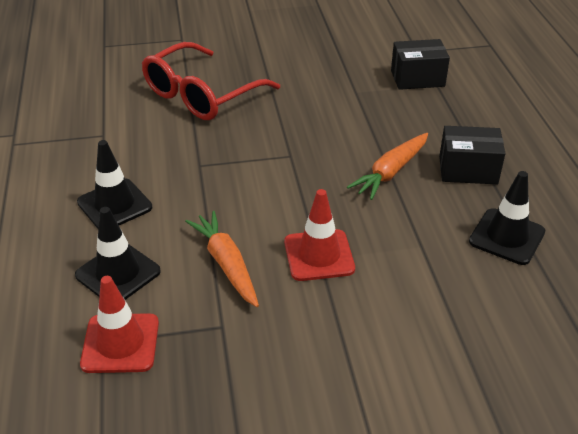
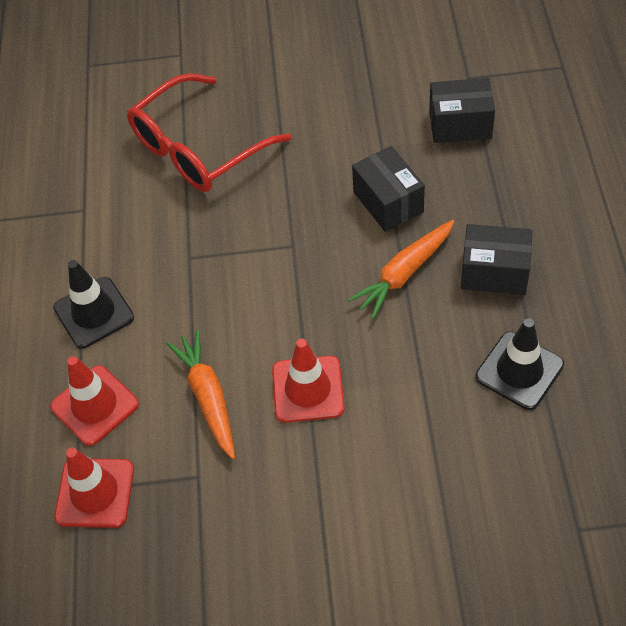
camera: 10 degrees right, 15 degrees up
(118, 273) = (95, 405): black traffic cone -> red traffic cone
(368, 126) = (388, 202): none -> black box

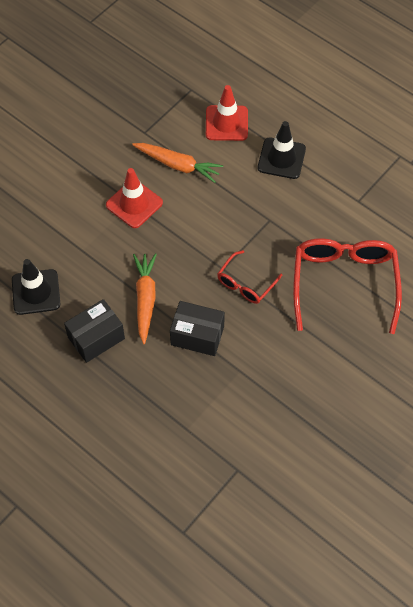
camera: 130 degrees right, 5 degrees up
(95, 493) = (182, 94): red traffic cone -> none
(287, 214) = (245, 283): none -> red glasses
(460, 124) = (207, 426): black box -> none

